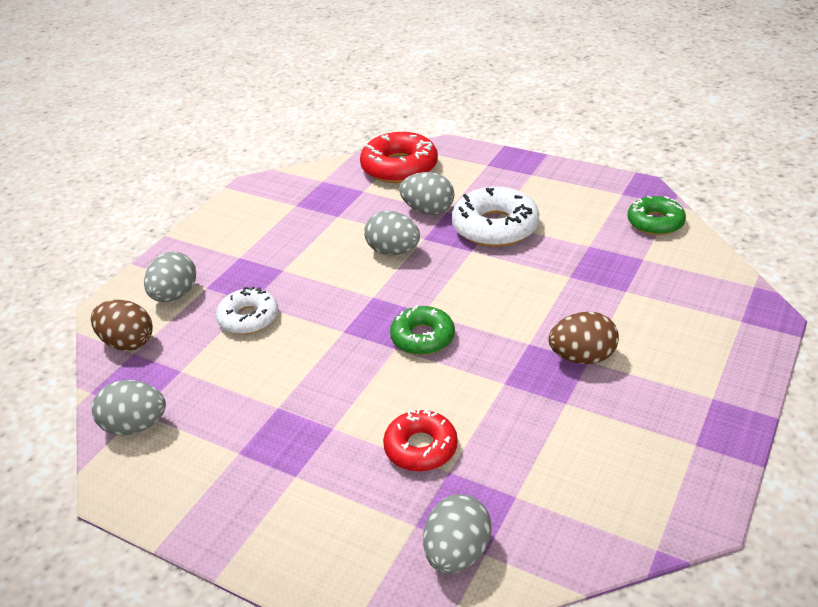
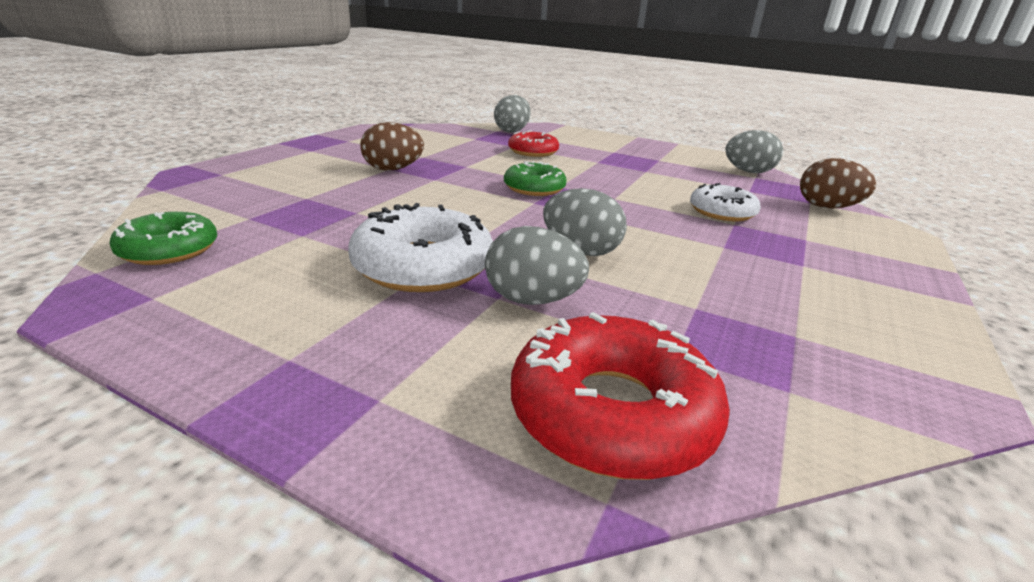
camera: 175 degrees right, 10 degrees down
(175, 295) = (834, 234): grey egg -> none

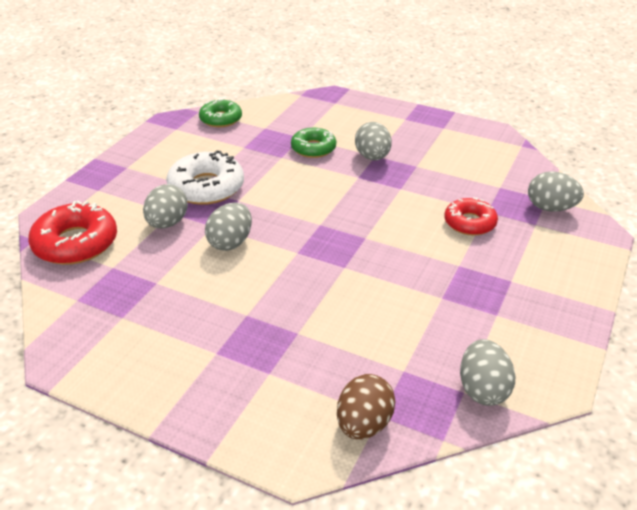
camera: 90 degrees right, 10 degrees up
(393, 169) = (372, 157): brown egg -> grey egg
(534, 188) = (353, 224): green donut -> green donut (313, 148)
(722, 212) = (325, 330): white donut -> none

